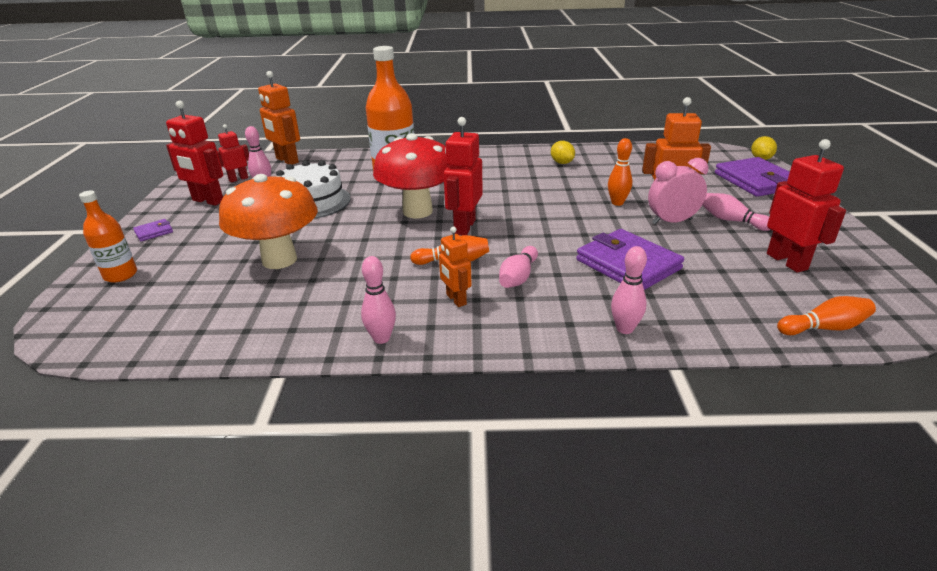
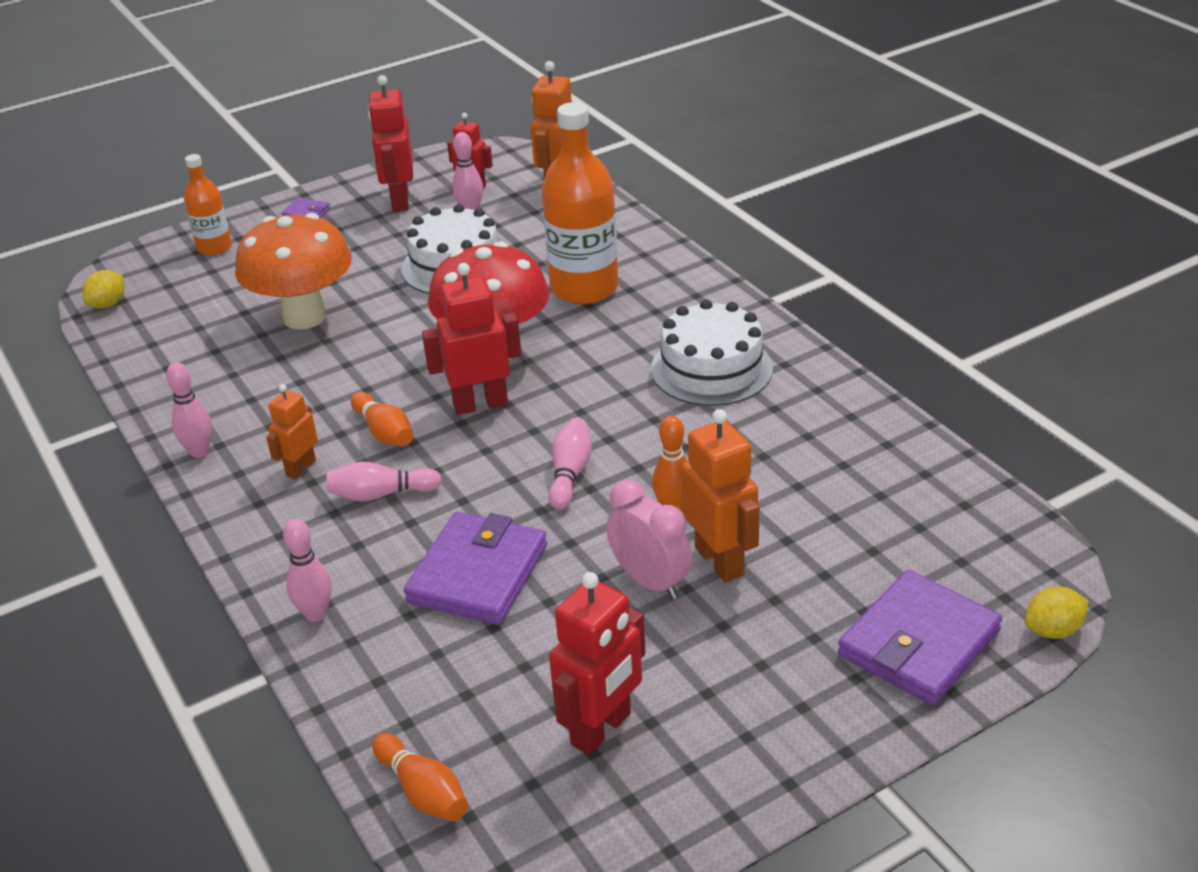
camera: 60 degrees right, 5 degrees up
(511, 168) = (711, 369): none -> white cake
(562, 163) = (784, 407): yellow lemon -> yellow lemon (108, 304)
(731, 220) = (707, 644): pink bowling pin -> pink bowling pin (570, 473)

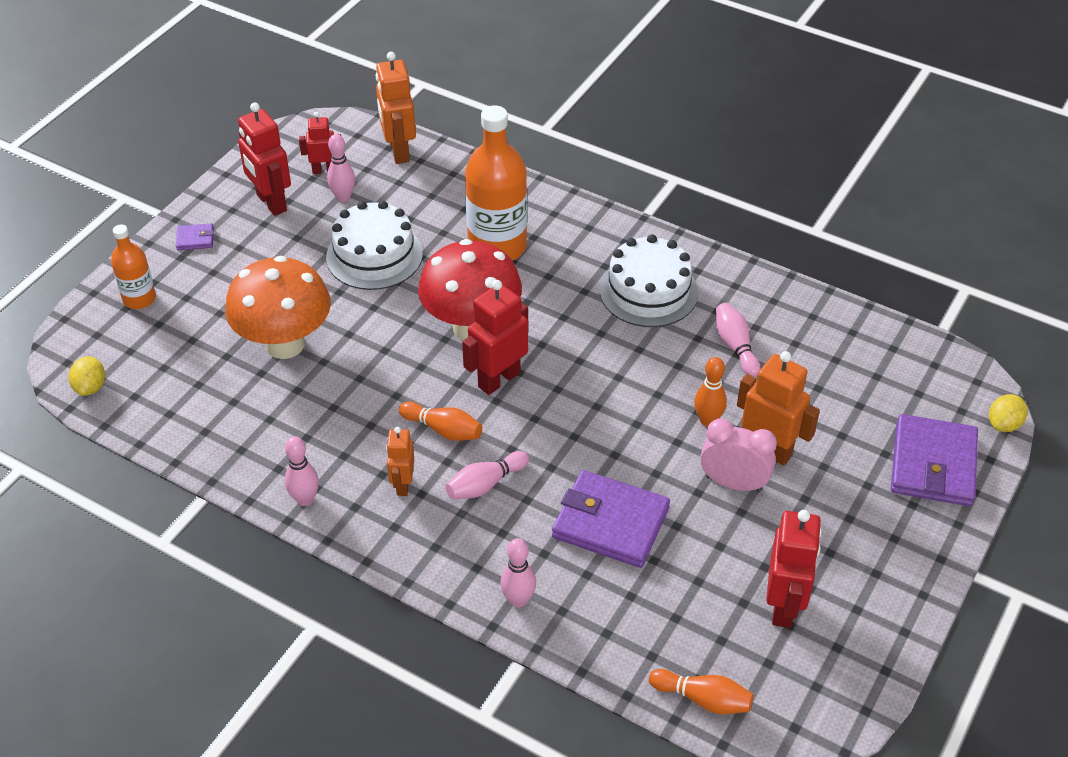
camera: 30 degrees left, 10 degrees up
(477, 574) = (610, 523): purple wallet -> purple wallet turned 60 degrees counterclockwise
(570, 473) = (613, 416): pink bowling pin -> pink bowling pin (735, 346)

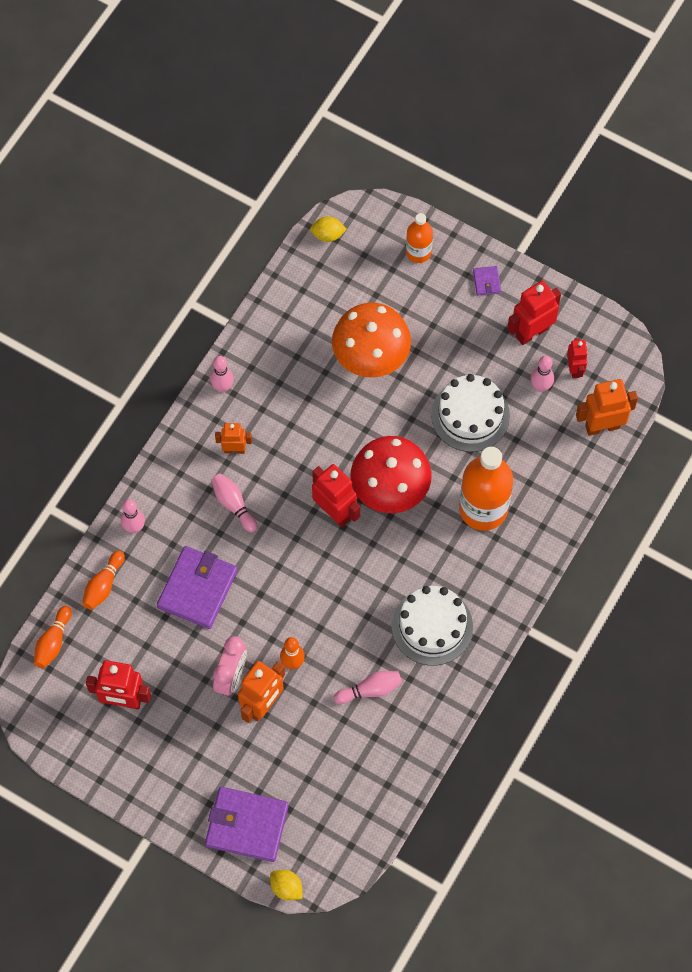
camera: 90 degrees right, 20 degrees up
(443, 430) = (285, 474): orange bowling pin -> orange bowling pin (103, 585)

